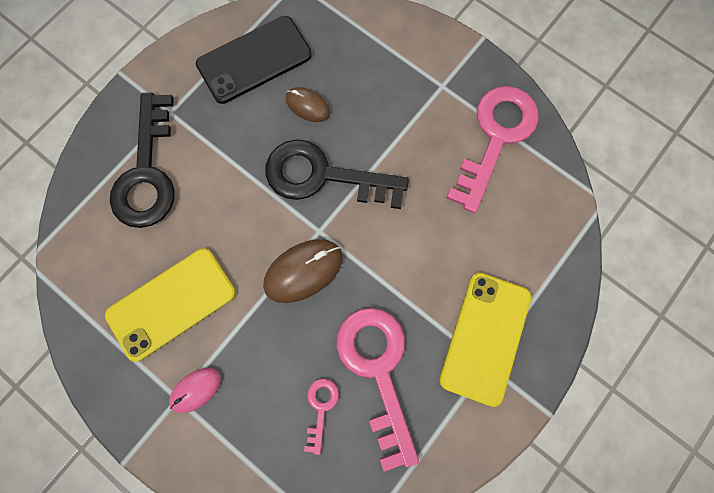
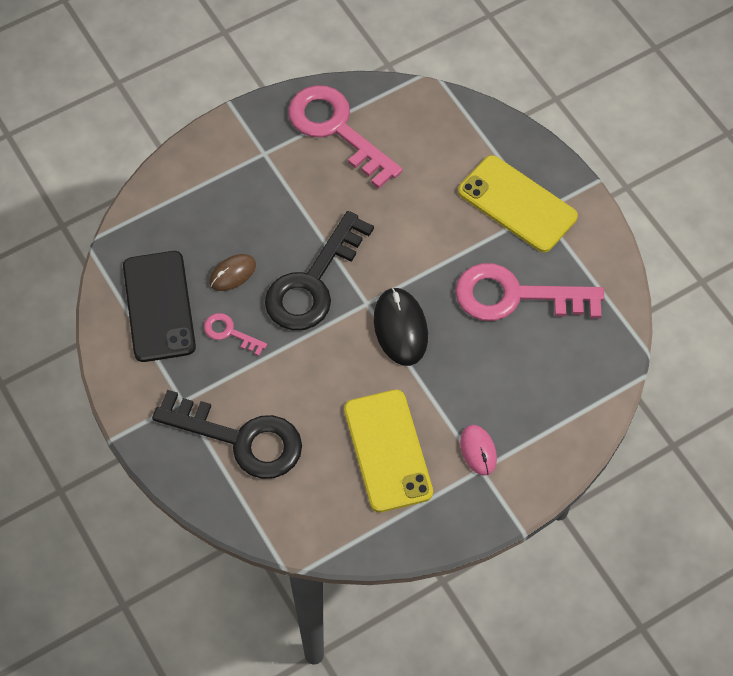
camera: 70 degrees left, 15 degrees down
(303, 271) = (400, 328): brown mouse -> black mouse
(320, 408) = (532, 352): pink key -> pink key (229, 333)

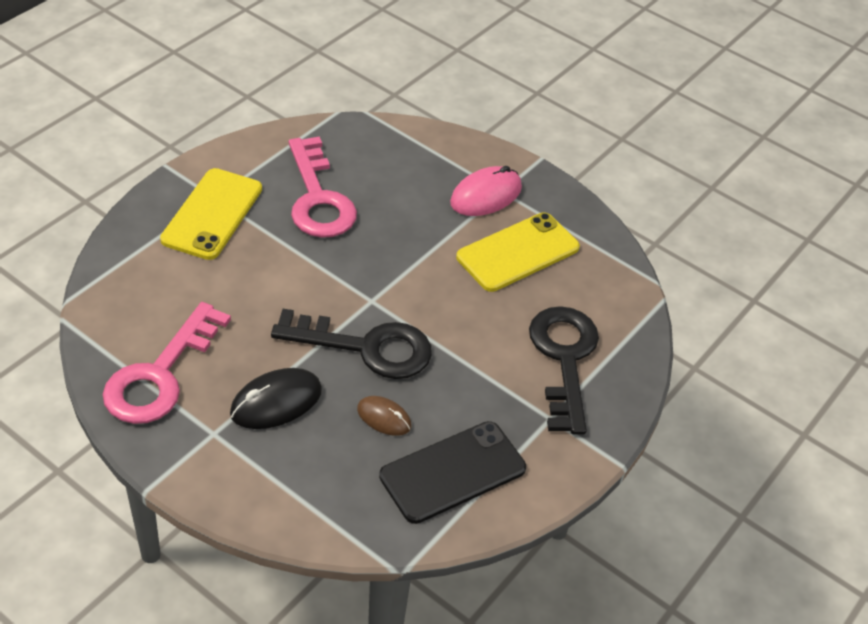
camera: 115 degrees left, 15 degrees down
(229, 333) = (455, 400): pink key -> none
(400, 328) = (388, 270): black mouse -> black mouse (276, 402)
(478, 451) = (486, 195): pink mouse -> pink mouse, size x1.62

